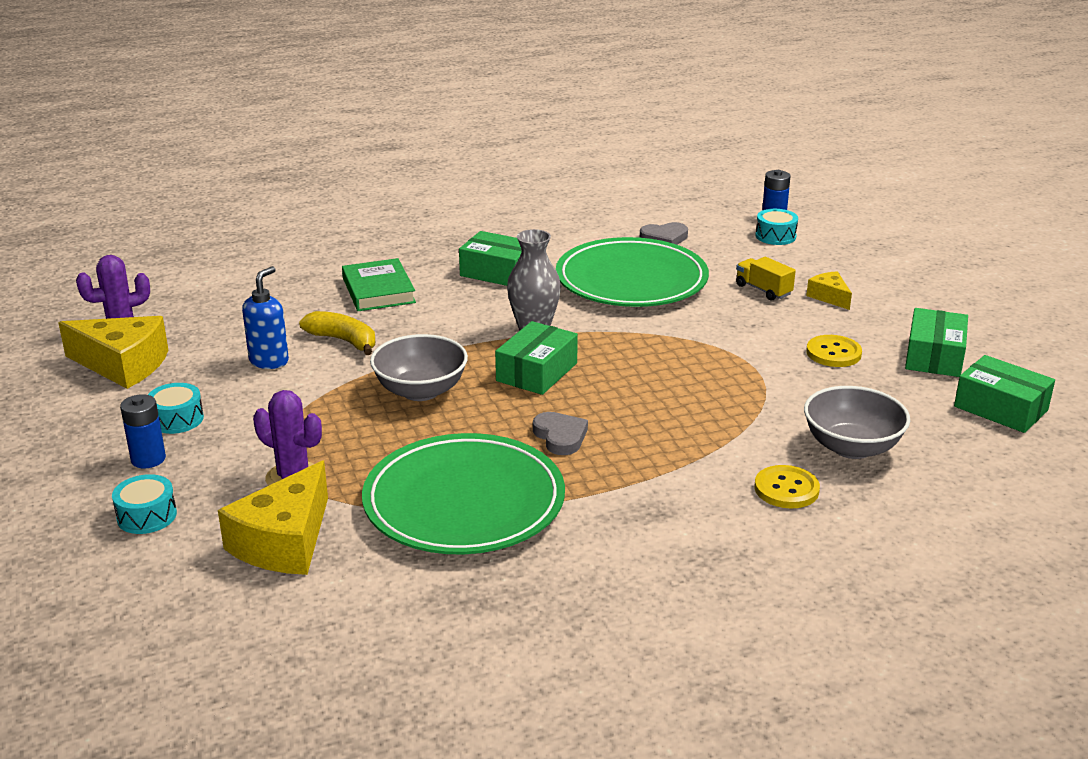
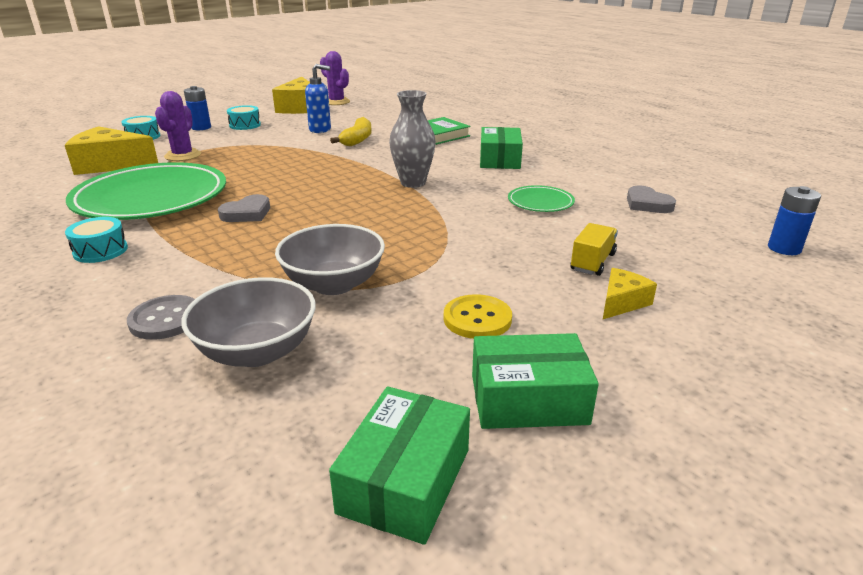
camera: 70 degrees right, 0 degrees up
(420, 391) = (300, 166): grey bowl -> grey bowl (334, 284)
(537, 372) = (346, 193): green box -> none
(631, 280) = (540, 202): green plate -> green plate, size x0.44
(775, 236) = (740, 254): turquoise drum -> turquoise drum (100, 251)
(786, 489) = (165, 319): yellow button -> grey button

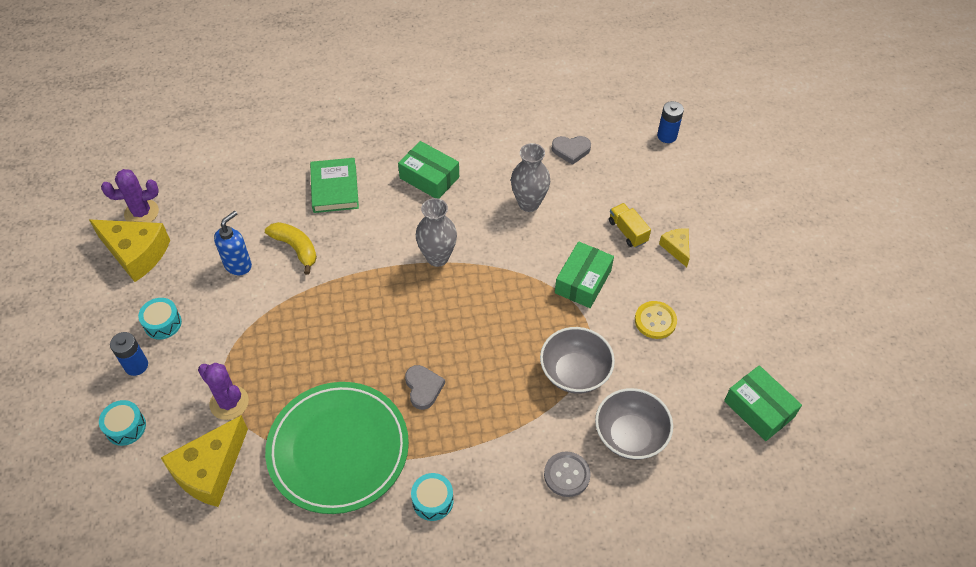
camera: 60 degrees left, 25 degrees up
(528, 399) = (731, 337): green box -> green box (583, 281)
(540, 202) = (529, 203): green plate -> grey vase

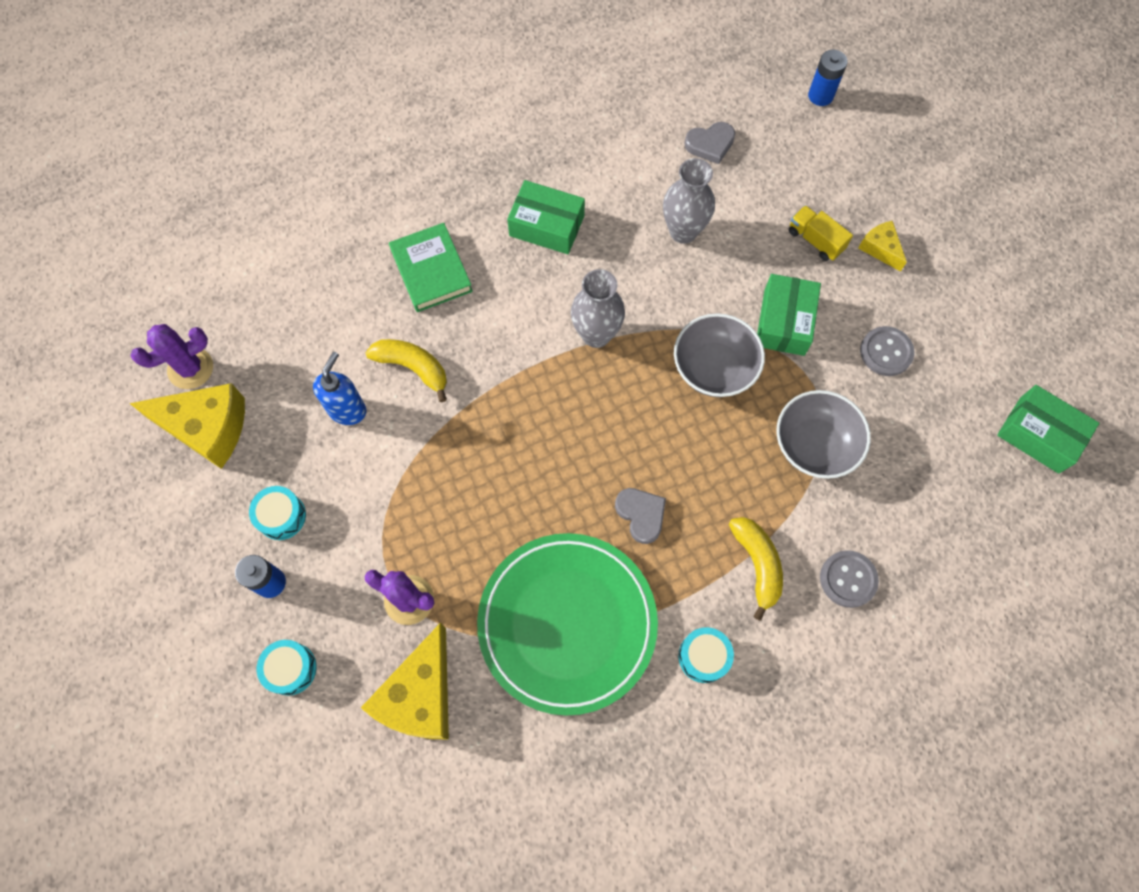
camera: 15 degrees left, 15 degrees up
(499, 446) = (757, 564): none -> yellow banana
(630, 436) = (904, 509): grey bowl -> grey bowl (714, 369)
(655, 321) = (886, 352): yellow button -> grey button

